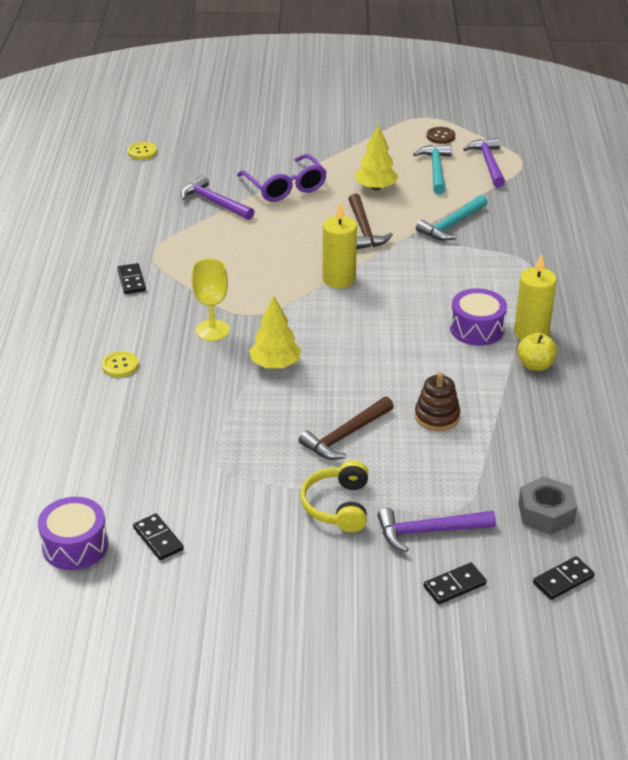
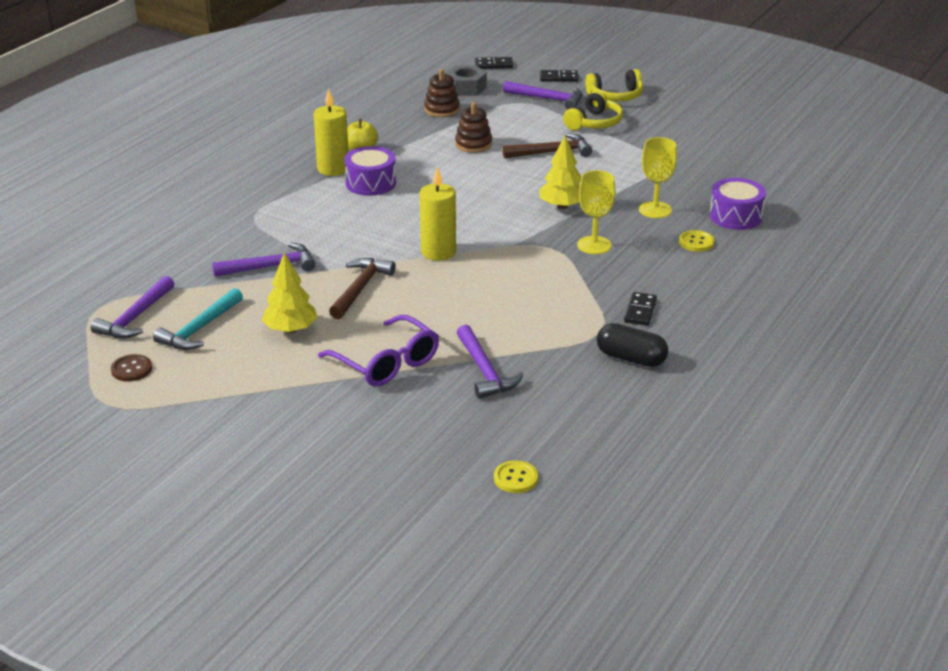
camera: 150 degrees left, 5 degrees down
(75, 546) = (789, 150): purple drum -> purple drum (735, 216)
(116, 242) = (631, 358): none -> black capsule
(158, 539) = (729, 139): black domino -> none
(182, 392) = (655, 210): none -> yellow goblet
(285, 187) = (387, 363): purple glasses -> purple glasses turned 135 degrees clockwise
(351, 574) = (616, 96): none -> yellow headphones
(451, 225) = (270, 267): turquoise hammer -> purple hammer
(528, 460) = (442, 110): none -> brown stacking toy

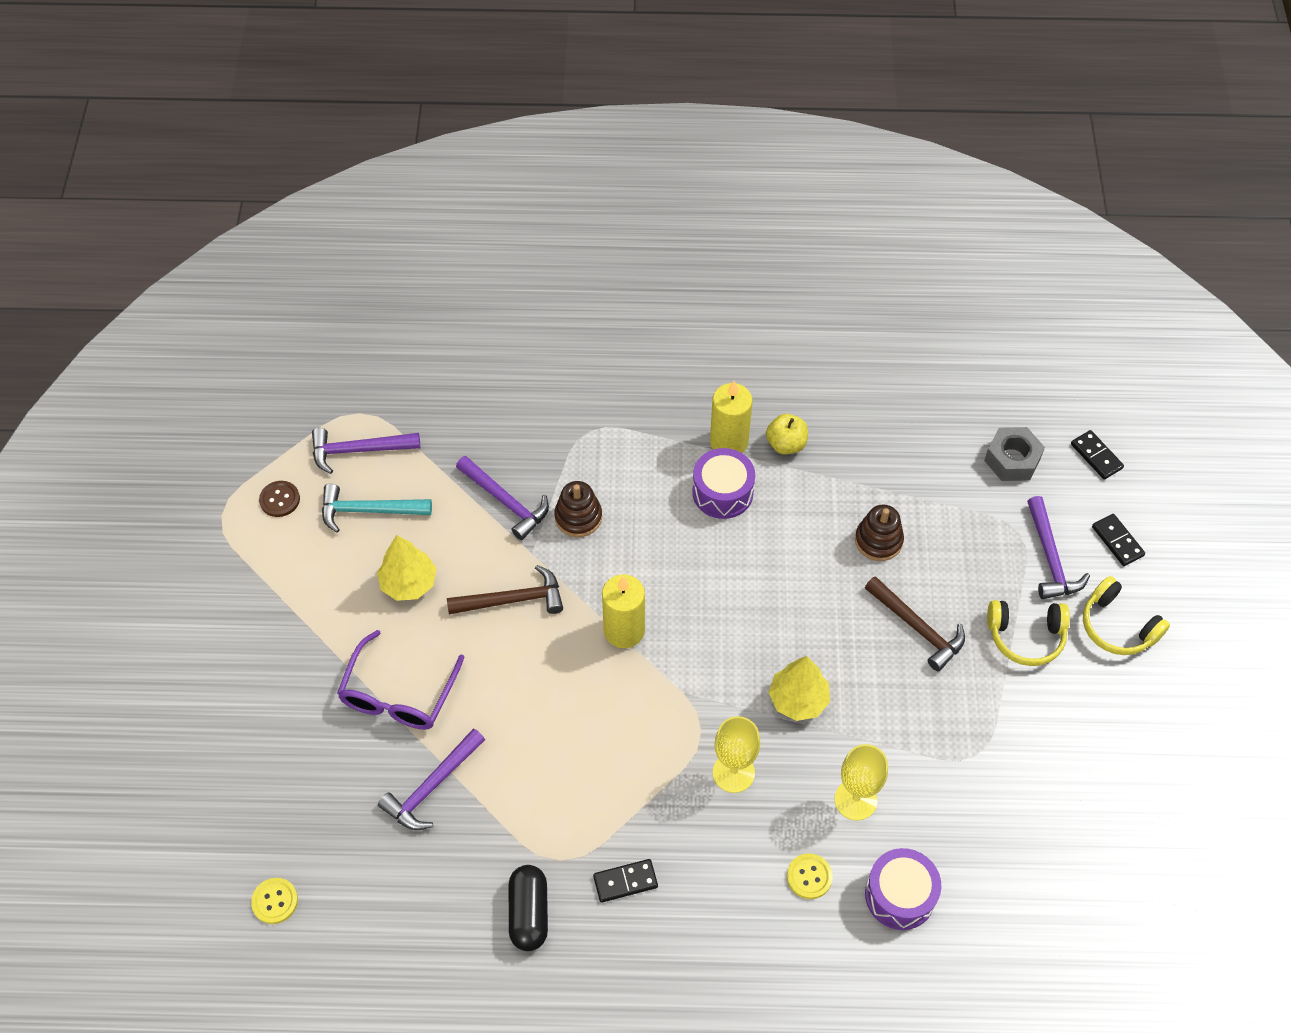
camera: 60 degrees right, 25 degrees up
(442, 110) = (938, 466): brown stacking toy -> brown stacking toy (578, 517)

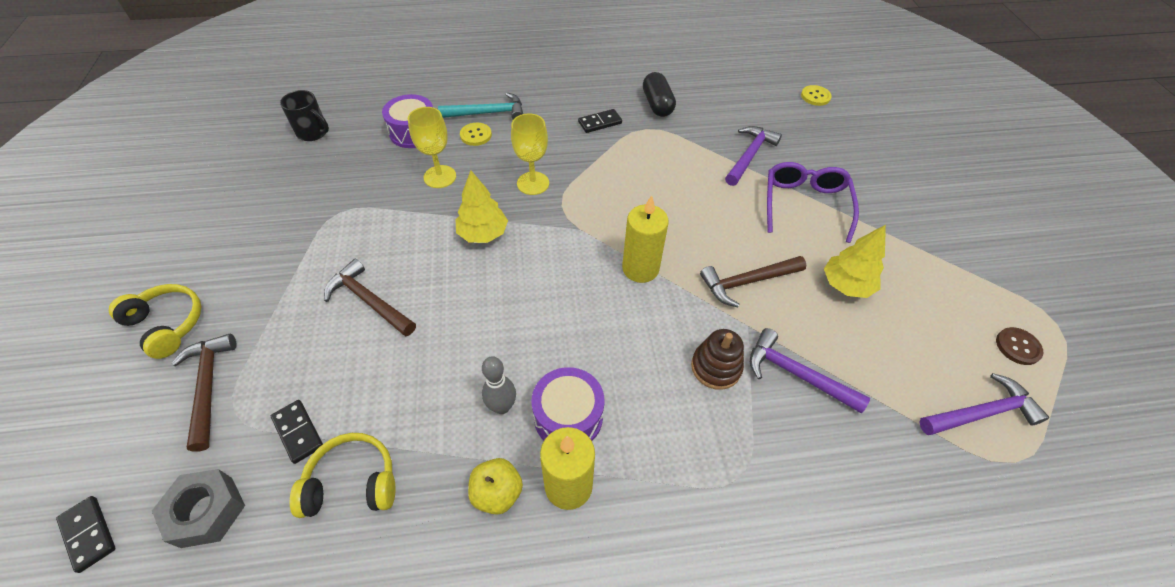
camera: 170 degrees right, 5 degrees down
(369, 510) = (925, 347): turquoise hammer -> turquoise hammer (488, 113)
(780, 507) = (502, 407): none -> grey bowling pin
(878, 540) = (395, 382): brown stacking toy -> none
(1025, 636) = (264, 305): yellow headphones -> yellow headphones (352, 483)
(1046, 913) = (313, 132): none -> black mug
(1050, 558) = (209, 386): purple hammer -> brown hammer
(1117, 541) = (120, 416): black domino -> black domino (298, 432)

